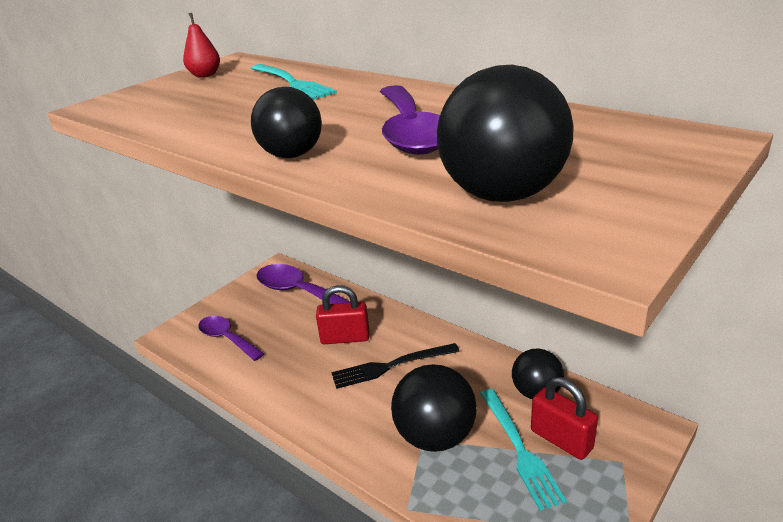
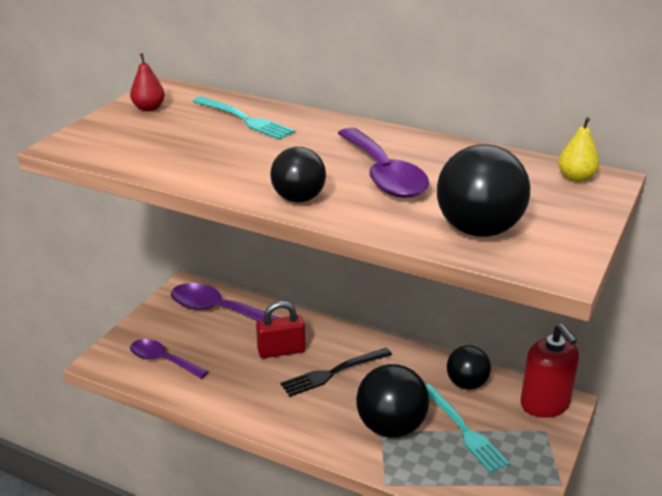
camera: 15 degrees left, 0 degrees up
(561, 439) = (495, 419): red padlock -> none
(627, 427) = (545, 404): none -> red soap dispenser
(666, 136) = (576, 178): none -> yellow pear

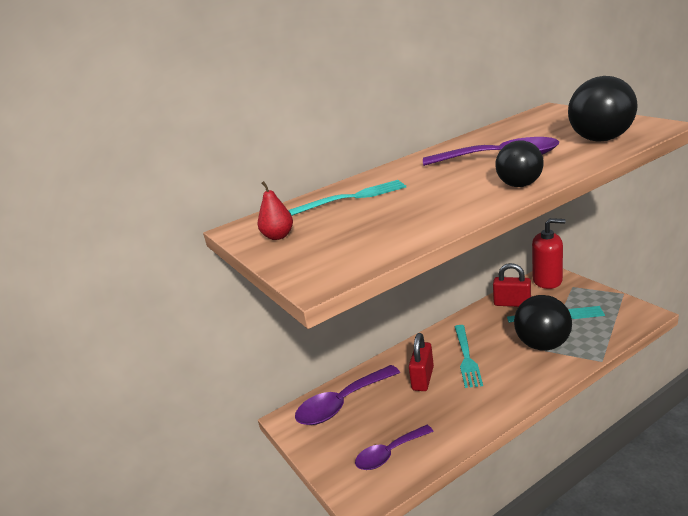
camera: 55 degrees left, 5 degrees down
(332, 373) = (467, 358): black fork -> turquoise fork
(466, 384) = (512, 303): black ball -> red padlock
(576, 178) = (543, 114): yellow pear -> none

